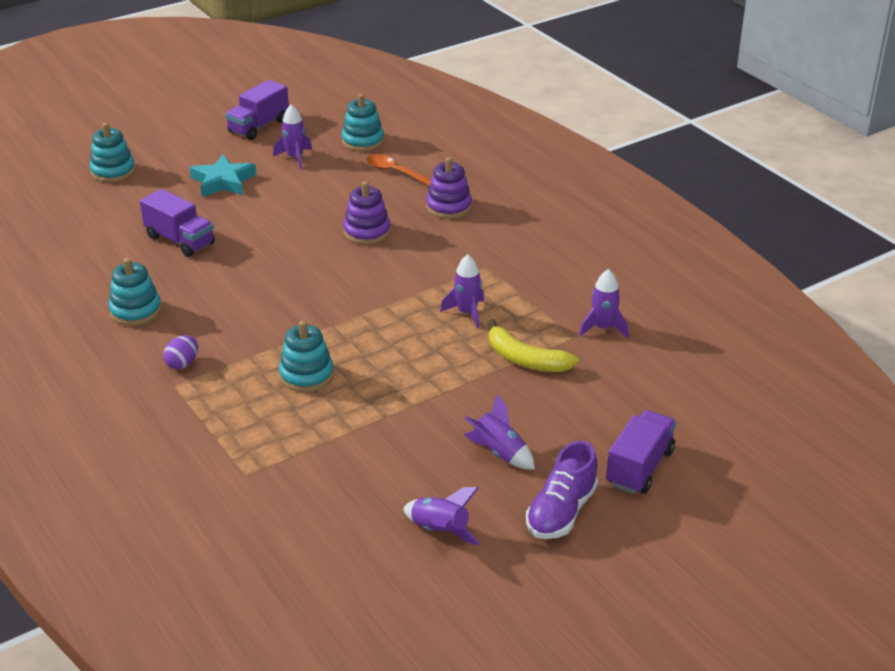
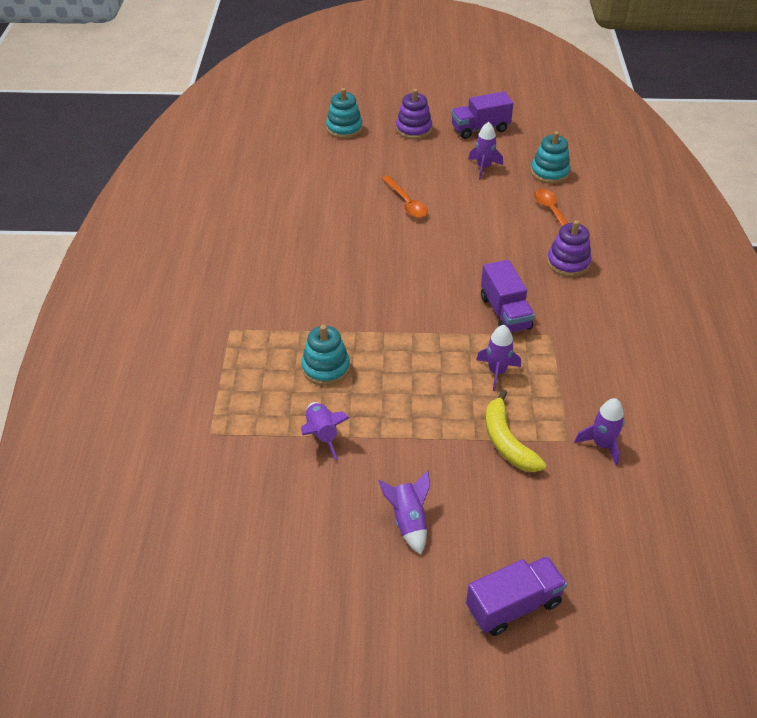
camera: 35 degrees right, 10 degrees up
(135, 311) = (259, 253): turquoise stacking toy -> none
(180, 240) = (339, 206): purple truck -> purple truck (505, 312)
(182, 364) = (251, 313): purple egg -> none
(223, 181) = (412, 167): turquoise star -> none
(247, 213) = (406, 203): none -> orange spoon
(367, 232) = (481, 258): purple stacking toy -> purple stacking toy (413, 129)
(440, 531) = (299, 568): purple rocket -> purple rocket (322, 434)
(561, 512) = (408, 609): purple shoe -> none

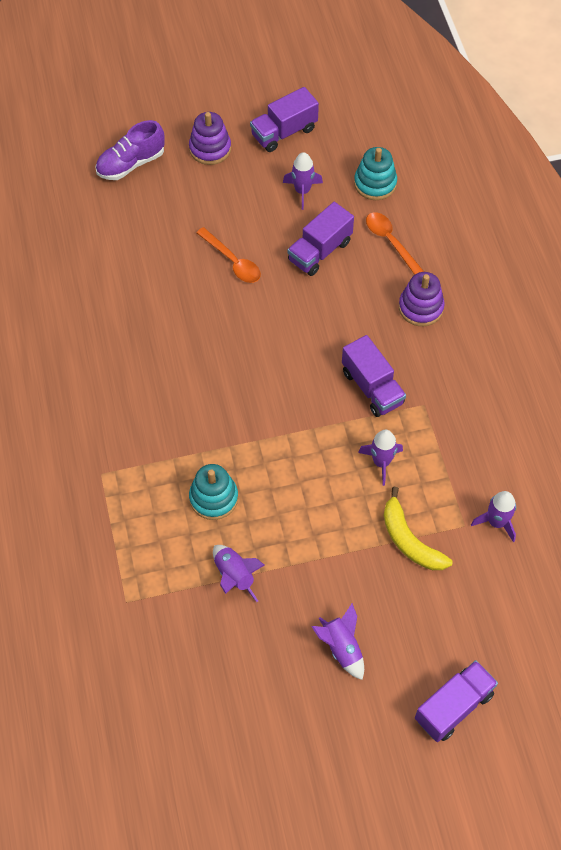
camera: 15 degrees left, 15 degrees up
(344, 128) = (131, 164): turquoise stacking toy -> purple shoe
(486, 208) = (320, 251): none -> purple truck

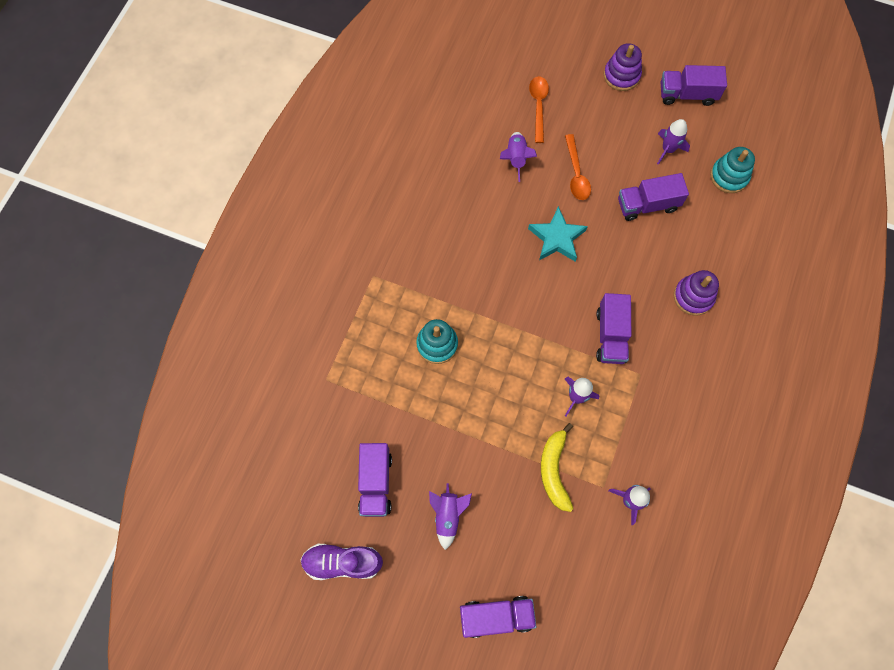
camera: 35 degrees right, 10 degrees up
(131, 164) = (555, 54): purple shoe -> purple shoe (342, 562)
(234, 576) = (411, 411): purple rocket -> purple rocket (516, 158)
(249, 665) = (375, 483): none -> purple truck
(257, 330) = (557, 238): none -> turquoise star
(391, 242) = (707, 230): orange spoon -> orange spoon (538, 106)

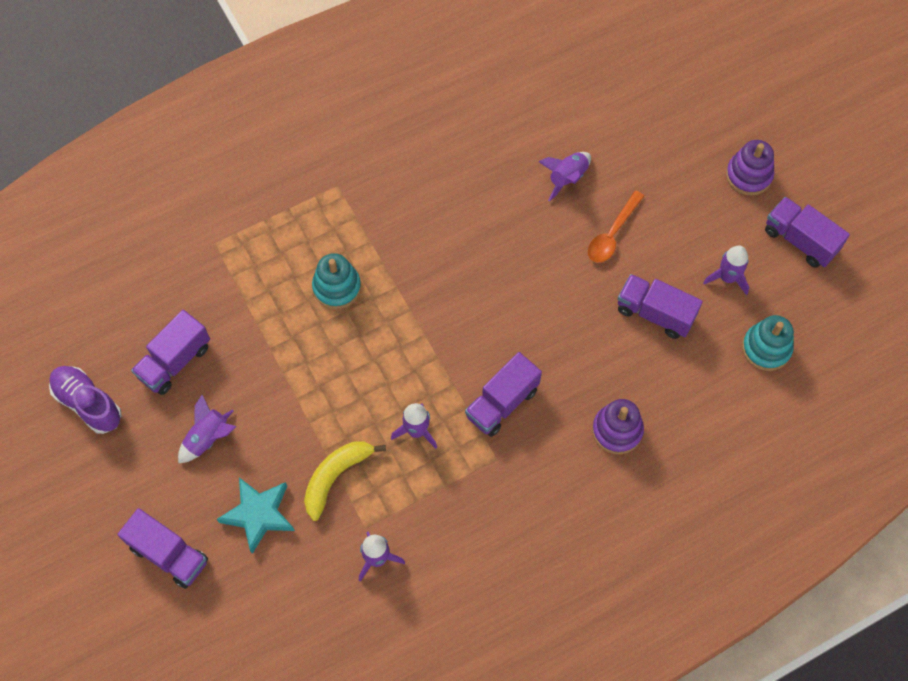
camera: 40 degrees right, 5 degrees down
(538, 106) = (636, 146): orange spoon -> none
(557, 238) = (536, 278): turquoise star -> turquoise star (259, 514)

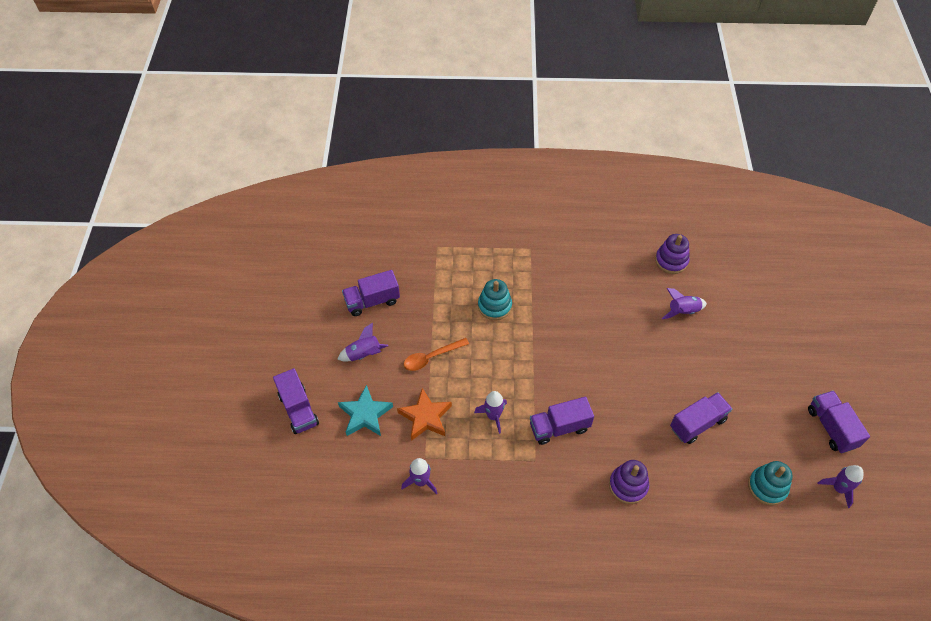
camera: 30 degrees right, 10 degrees down
(88, 403) = (308, 300): purple shoe -> none
(335, 477) = (425, 417): yellow banana -> orange star
(612, 234) = (695, 359): orange spoon -> orange spoon (431, 357)
(655, 313) = (697, 423): purple truck -> purple truck turned 90 degrees clockwise
(727, 278) = (763, 426): purple rocket -> purple rocket (838, 488)
(748, 175) = (814, 368): purple stacking toy -> purple stacking toy (671, 261)

